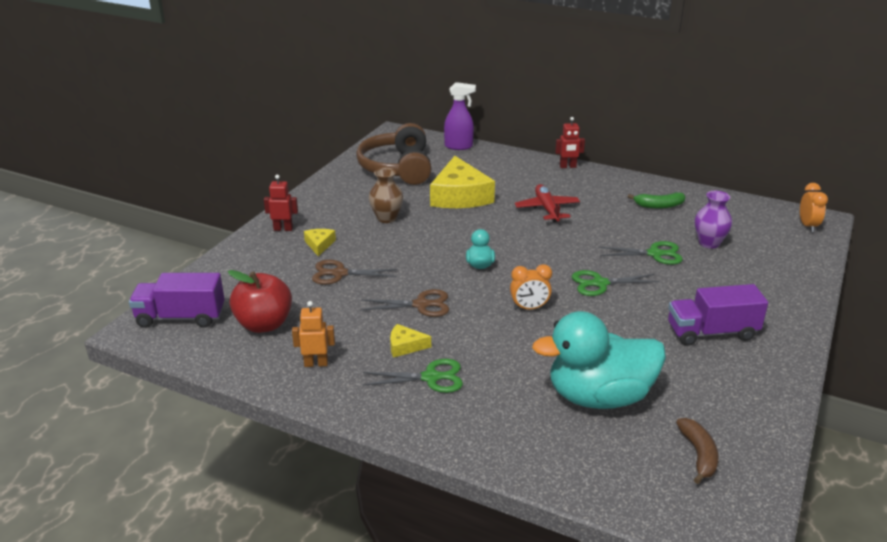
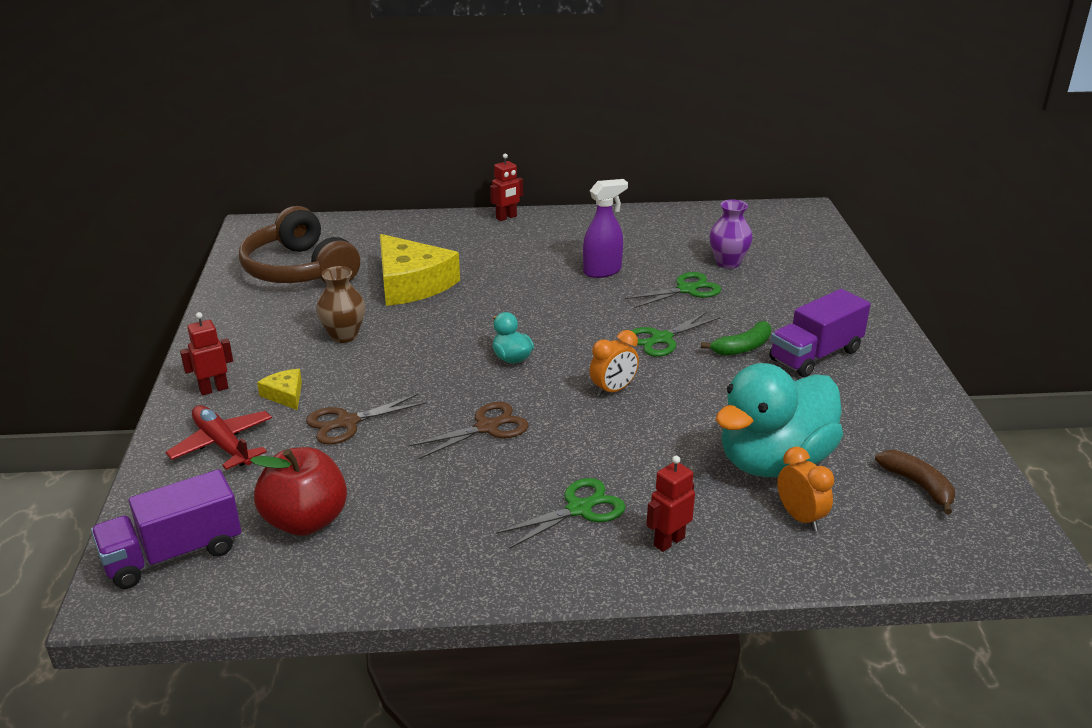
camera: 30 degrees left, 0 degrees up
(316, 363) = (423, 545): orange robot -> none
(405, 346) = (514, 483): yellow cheese -> none
(459, 146) = (354, 224): purple spray bottle -> purple spray bottle (602, 271)
(470, 421) = (668, 541): none -> red robot
(547, 209) = (528, 272): red plane -> red plane (222, 444)
(659, 206) = (643, 236): green banana -> green banana (743, 347)
(807, 226) = (801, 220): orange clock -> orange clock (800, 518)

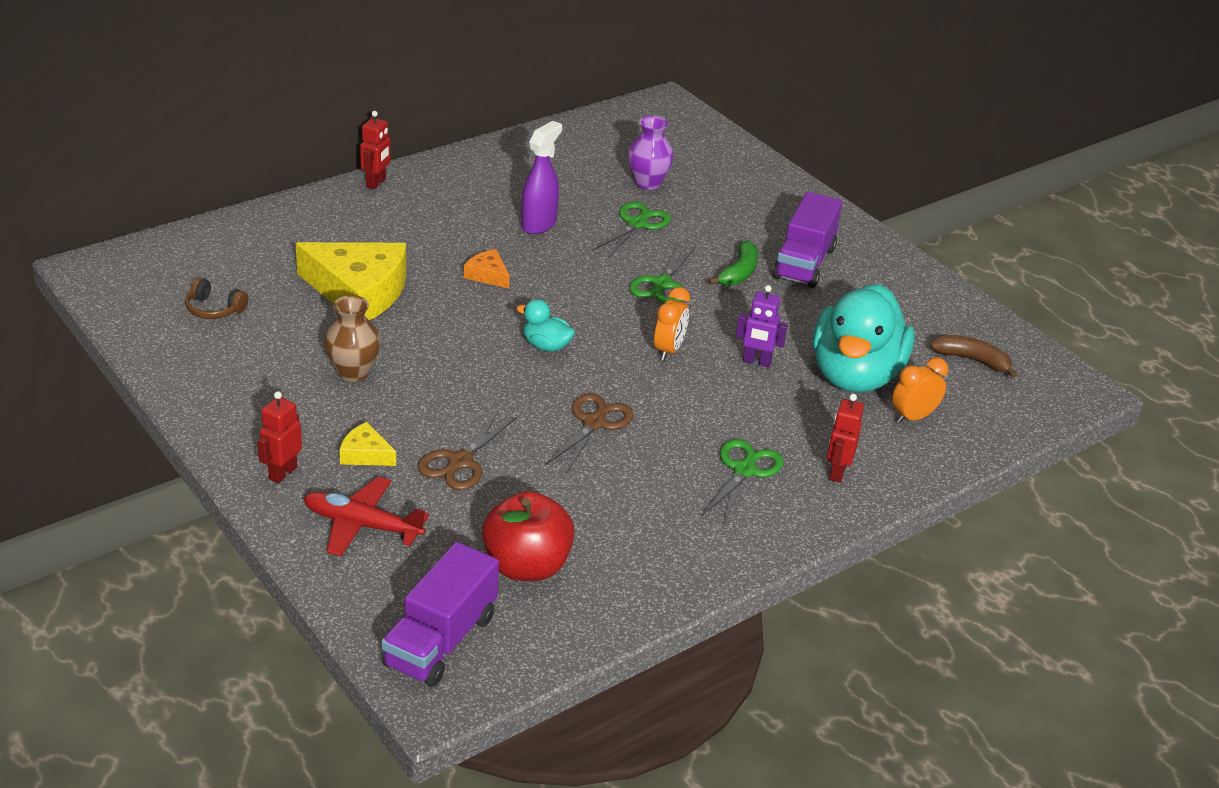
camera: 35 degrees left, 5 degrees up
(300, 270) = (214, 309): brown headphones -> brown headphones, size x0.40
(521, 296) = (488, 275): none -> orange cheese
(685, 422) = (756, 362): none -> purple robot
(800, 518) = (913, 417): orange clock -> orange clock turned 60 degrees counterclockwise

